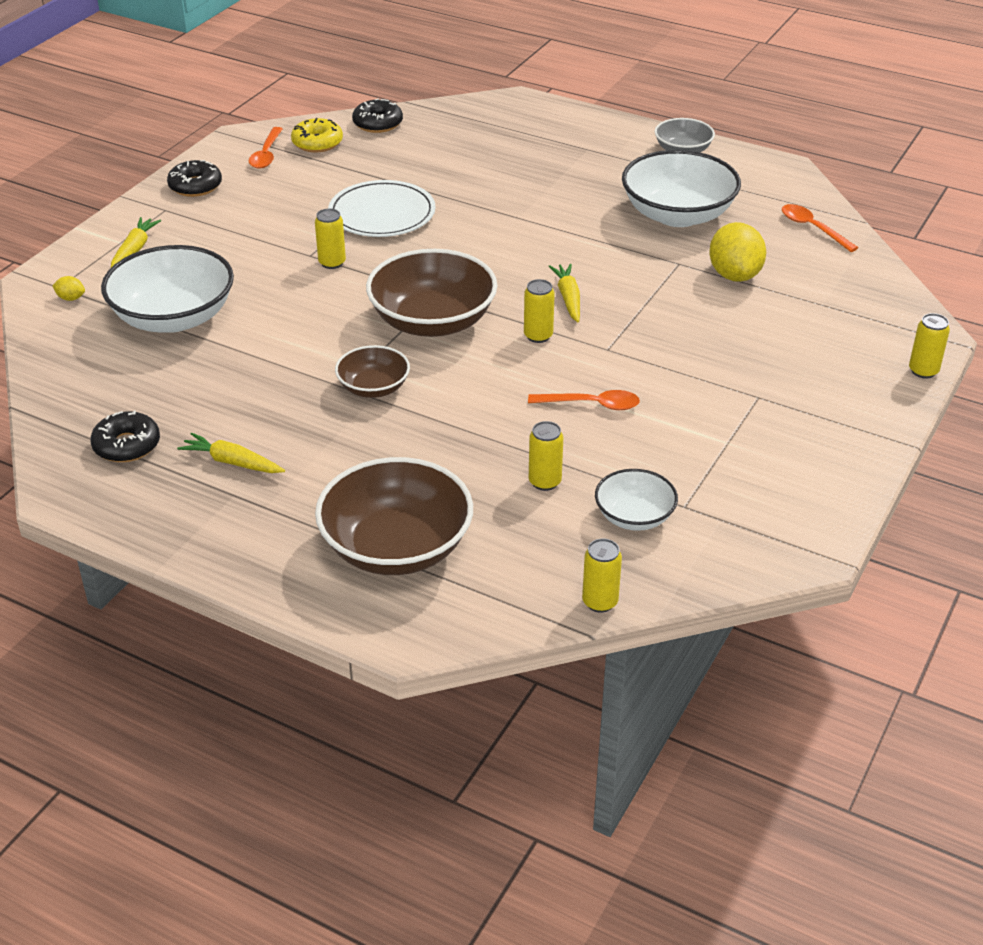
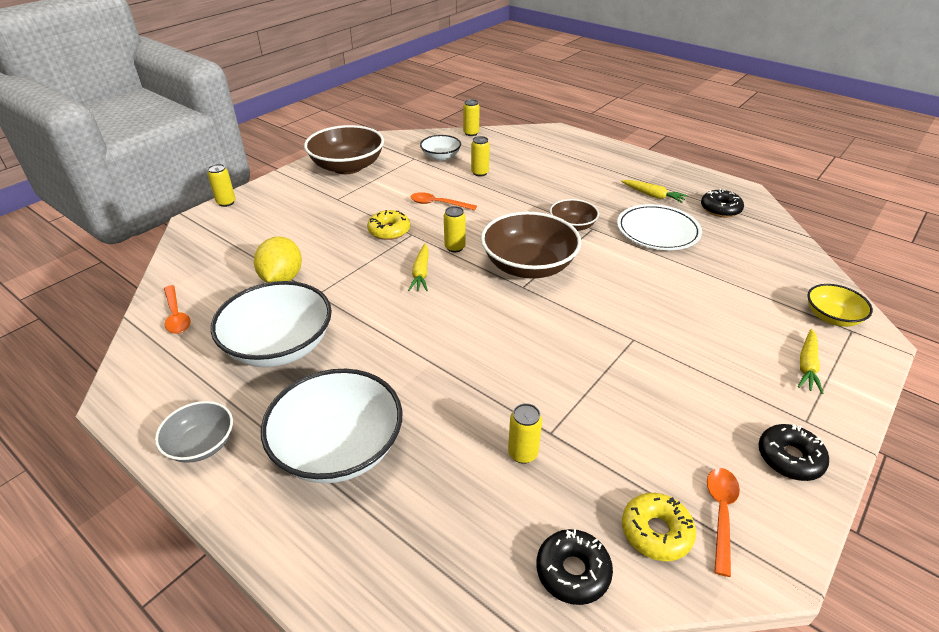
camera: 170 degrees left, 0 degrees up
(71, 298) = (831, 317): yellow lemon -> yellow bowl
(173, 317) = (732, 290): white bowl -> white bowl (339, 448)
(332, 263) = (611, 328): yellow can -> yellow can (523, 453)
(382, 214) = (566, 384): white plate -> white plate (658, 230)
(396, 547) = (560, 156): brown bowl -> brown bowl (347, 167)
(642, 351) = (389, 230): none -> yellow donut

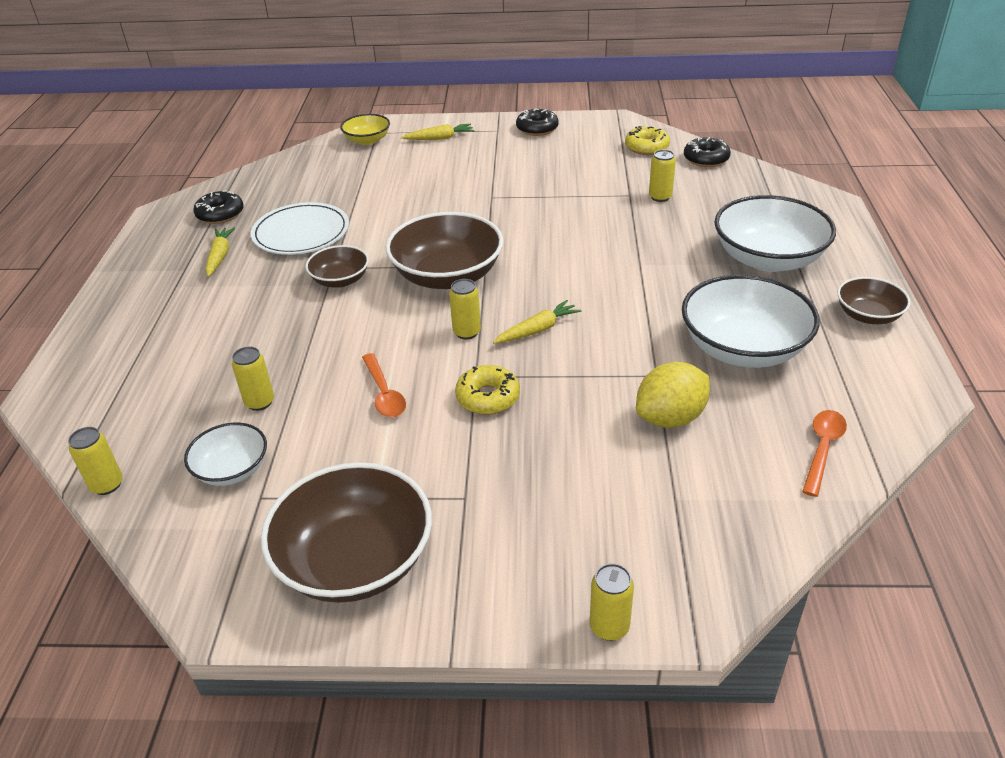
camera: 125 degrees left, 0 degrees up
(201, 444) = (868, 315): grey bowl -> brown bowl
(721, 513) = (607, 136): orange spoon -> none

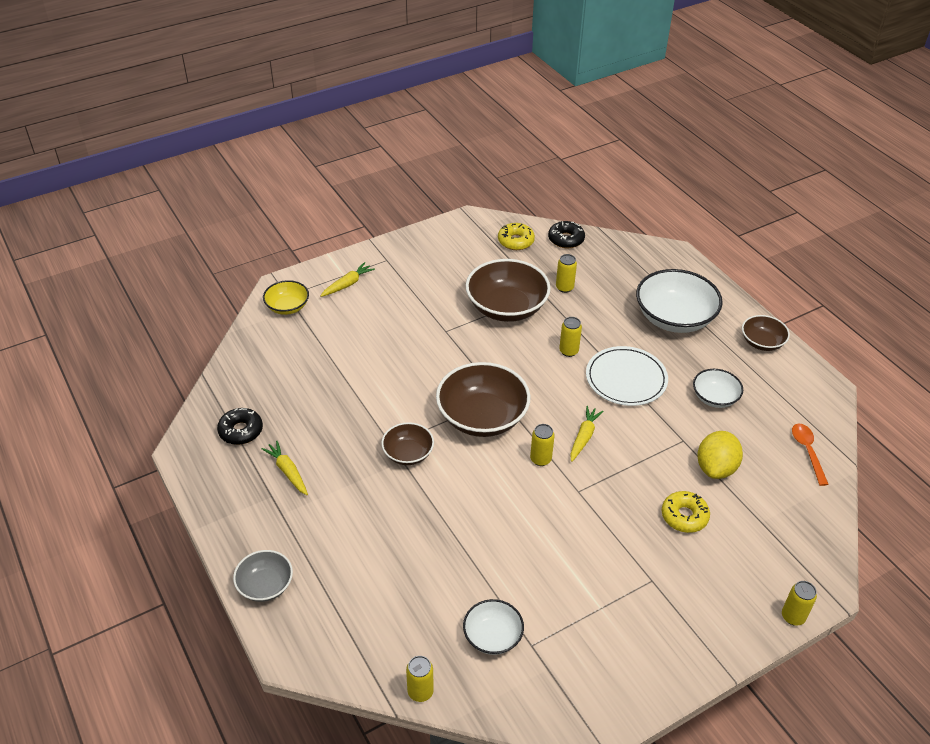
camera: 35 degrees left, 5 degrees up
(94, 334) = (265, 585): none -> grey bowl
(259, 402) = (457, 579): yellow can -> yellow can (568, 351)
(301, 233) = (331, 422): white plate -> white plate (626, 379)
(355, 560) = (630, 653): brown bowl -> brown bowl (506, 307)
(384, 393) = (533, 532): orange spoon -> none
(488, 397) = (600, 503): yellow donut -> yellow donut (684, 516)
(537, 129) = (417, 248): black donut -> none
(743, 348) = (715, 398): white bowl -> white bowl, size x0.54

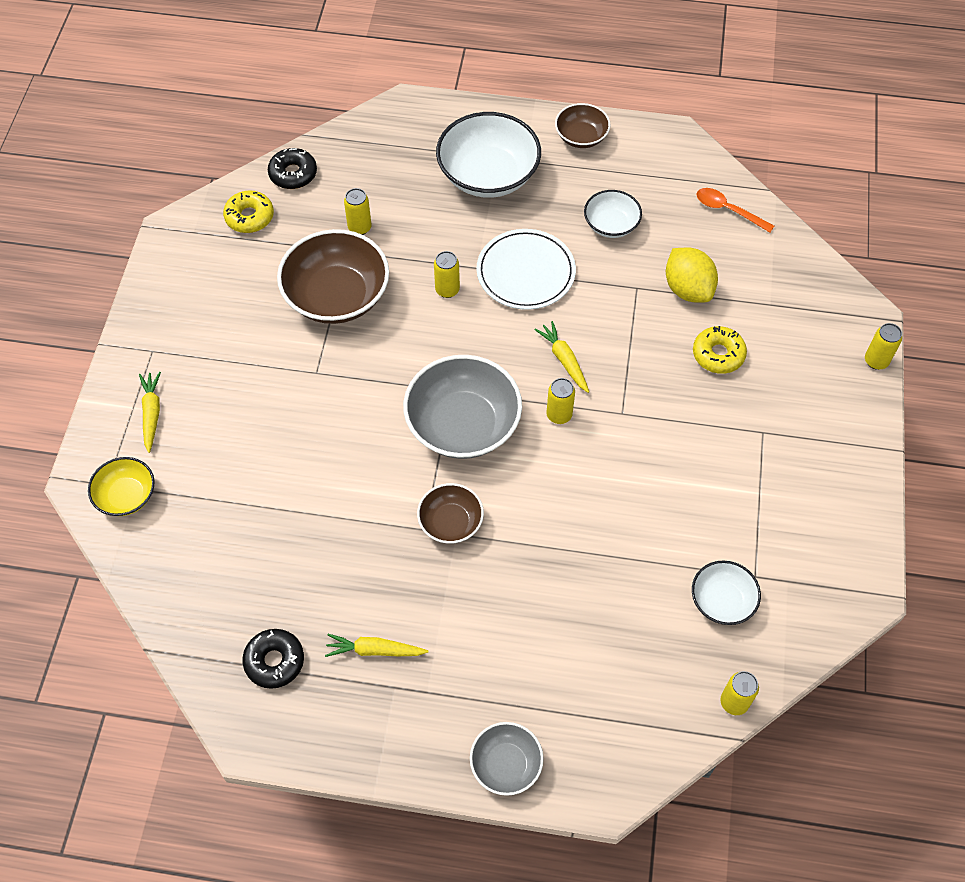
camera: 50 degrees left, 15 degrees up
(482, 417) = (463, 424): brown bowl -> grey bowl

